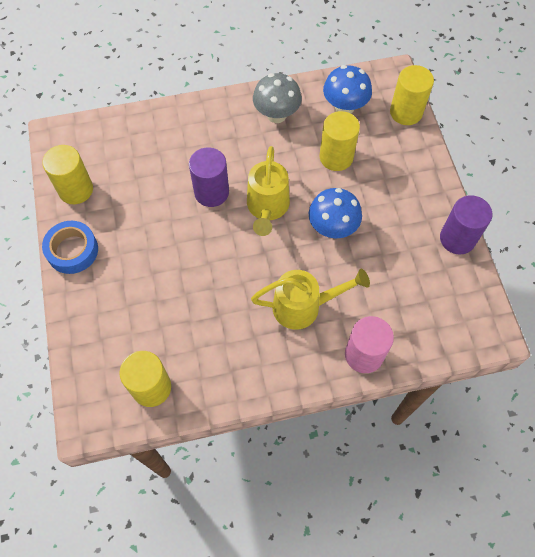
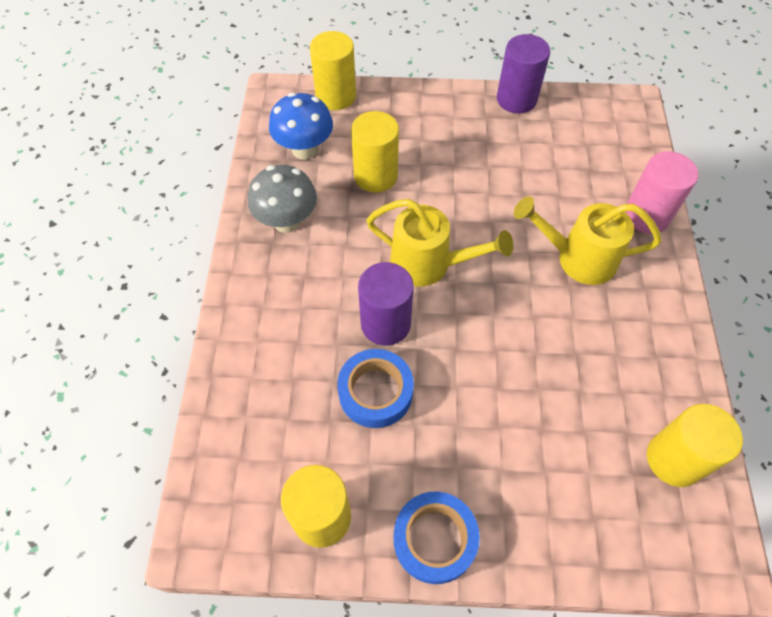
camera: 75 degrees left, 5 degrees down
(160, 198) = (375, 392): none -> blue tape
(303, 306) = (578, 258): yellow watering can -> yellow watering can turned 90 degrees counterclockwise
(332, 228) = (476, 204): blue mushroom -> none

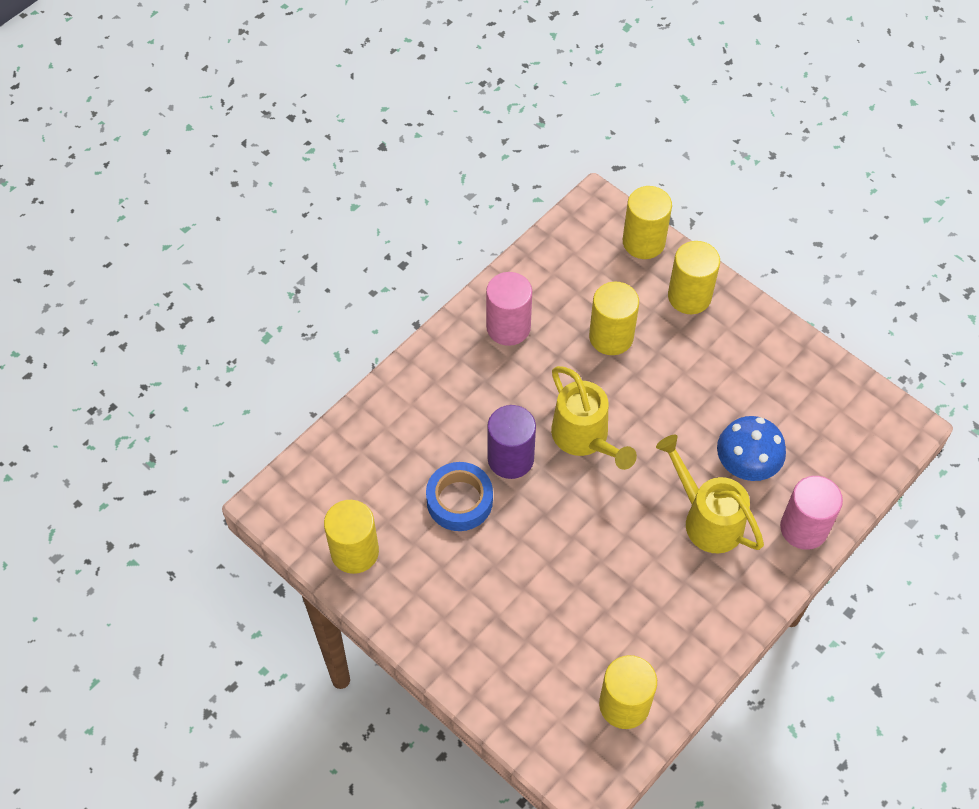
camera: 40 degrees right, 0 degrees up
(287, 221) = (508, 327): grey mushroom -> pink cylinder
(304, 149) = (574, 274): blue mushroom -> blue mushroom (745, 466)
(405, 112) = (689, 296): none -> yellow cylinder
(434, 539) = (412, 621): blue tape -> none
(516, 99) = (800, 350): purple cylinder -> none

